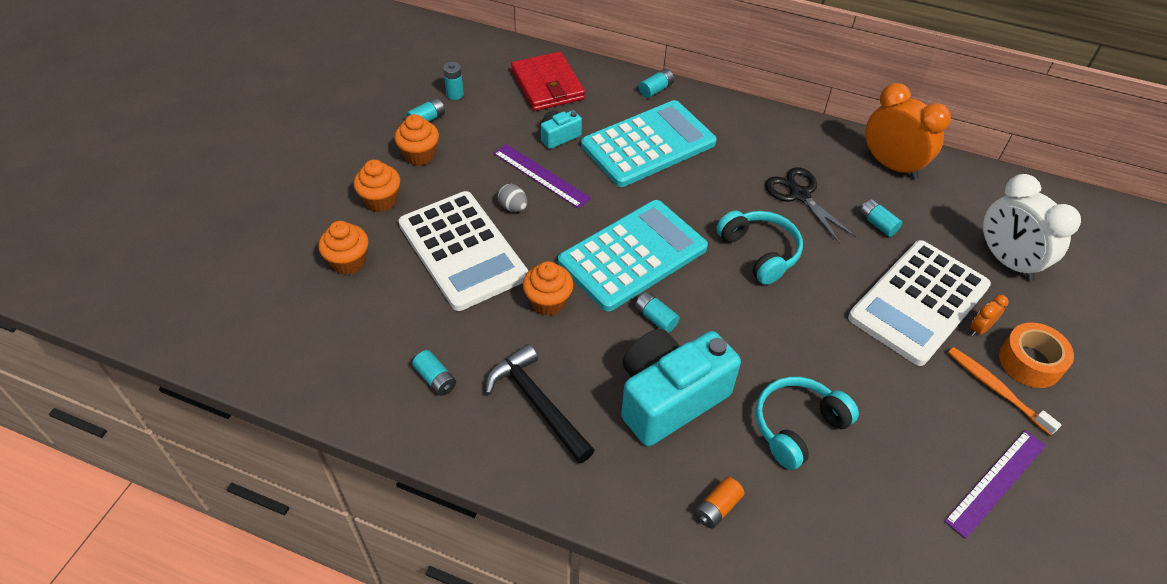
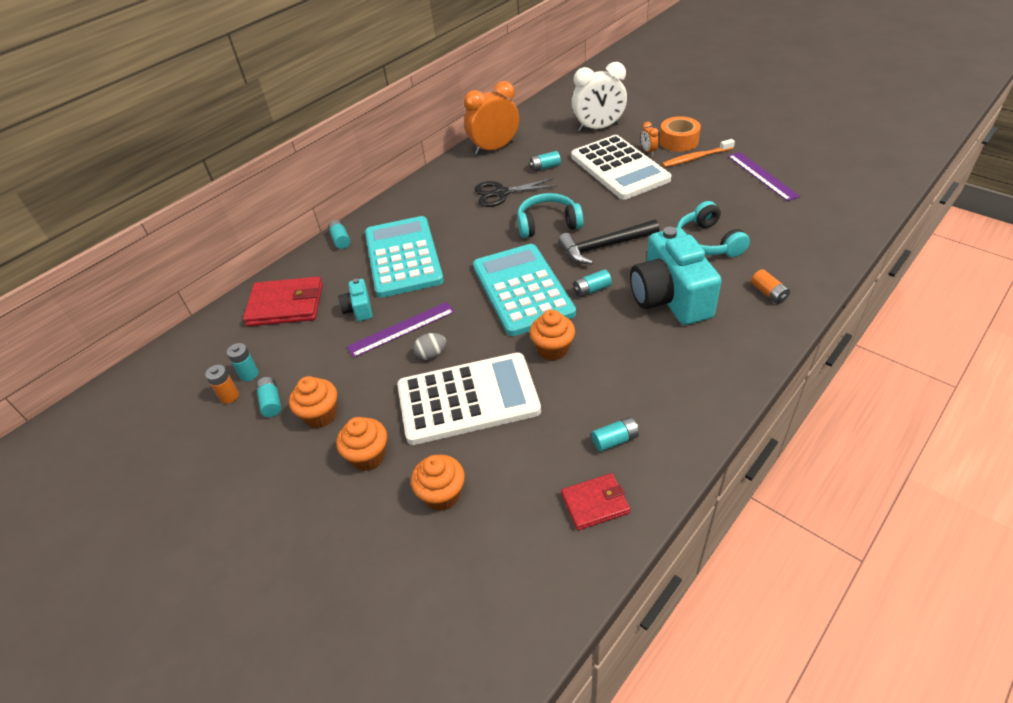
camera: 65 degrees left, 5 degrees down
(356, 376) = (595, 503): none -> red wallet
(427, 92) = (229, 396): none -> orange battery
(537, 403) = (658, 374): black hammer -> black hammer (604, 246)

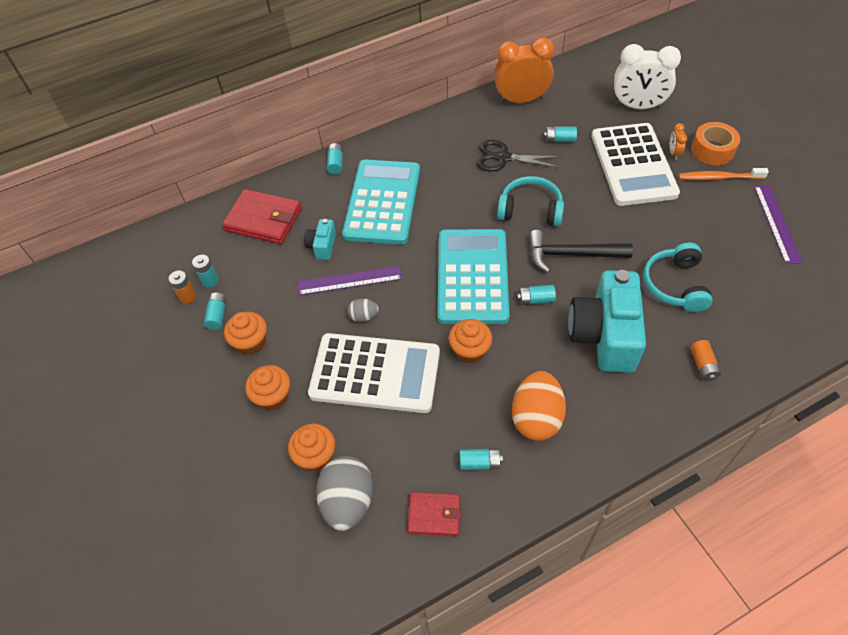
camera: 20 degrees right, 10 degrees up
(498, 524) = (348, 501): none -> grey egg
(647, 383) = (536, 417): none -> orange egg

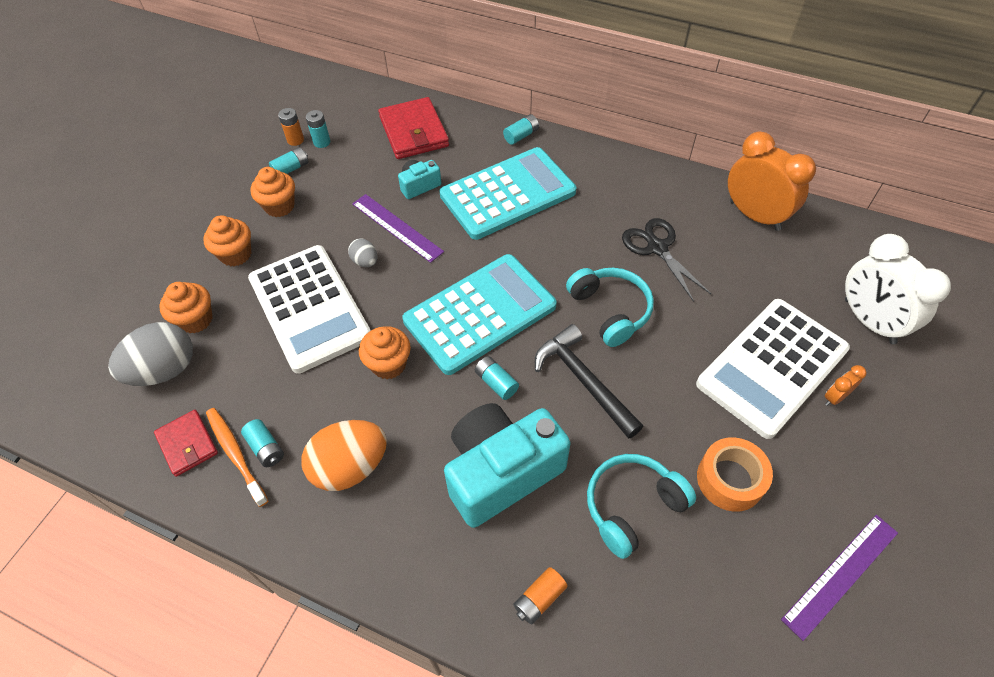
camera: 50 degrees right, 0 degrees up
(560, 139) = (735, 279): turquoise battery -> none
(712, 150) = (886, 436): orange tape -> orange tape (730, 479)
(719, 177) = (848, 467): orange toothbrush -> orange toothbrush (236, 454)

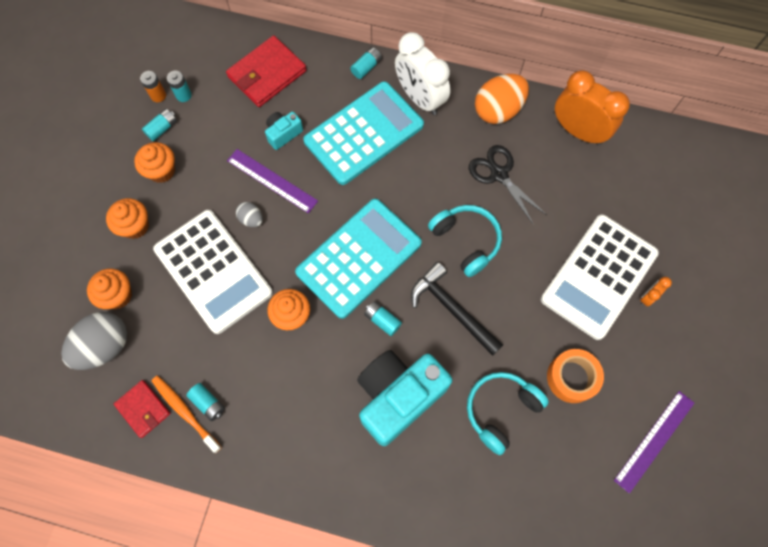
camera: 10 degrees left, 15 degrees up
(350, 467) = (279, 409): orange egg -> orange egg (498, 110)
(413, 132) = (267, 74): red wallet -> red wallet turned 75 degrees clockwise
(539, 598) = (441, 491): orange battery -> none
(869, 321) = (673, 224): white clock -> white clock (420, 98)

